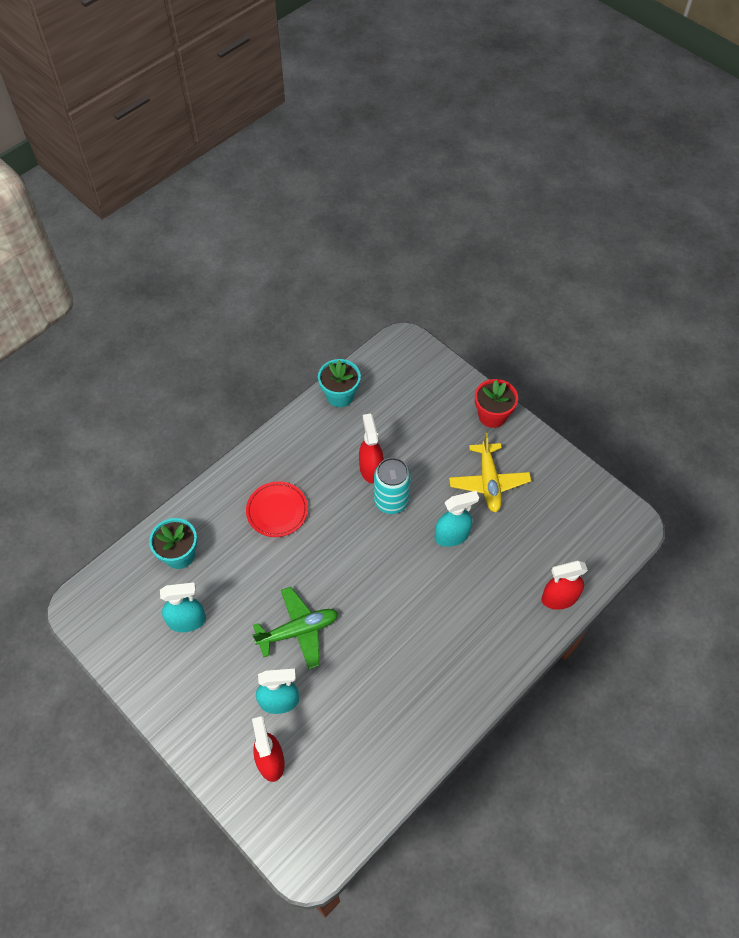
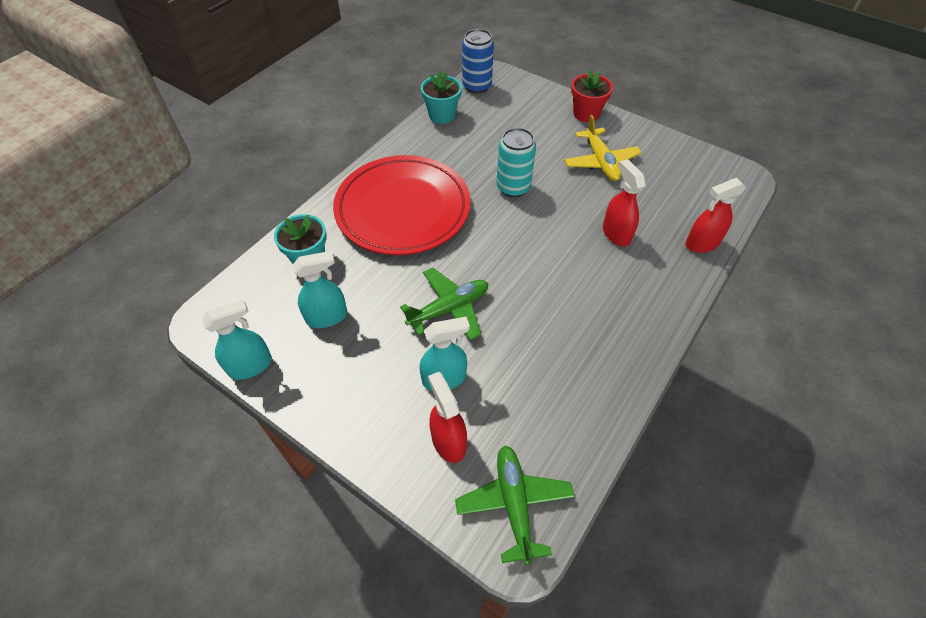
camera: 10 degrees left, 5 degrees down
(277, 511) = (403, 209): red plate -> red plate, size x2.15
(312, 826) = (514, 504): none -> green plane
(371, 469) = (486, 165): red spray bottle -> red spray bottle (616, 234)
(385, 360) = (477, 86): none -> blue can
(452, 535) = (580, 207): turquoise spray bottle -> turquoise spray bottle (251, 366)

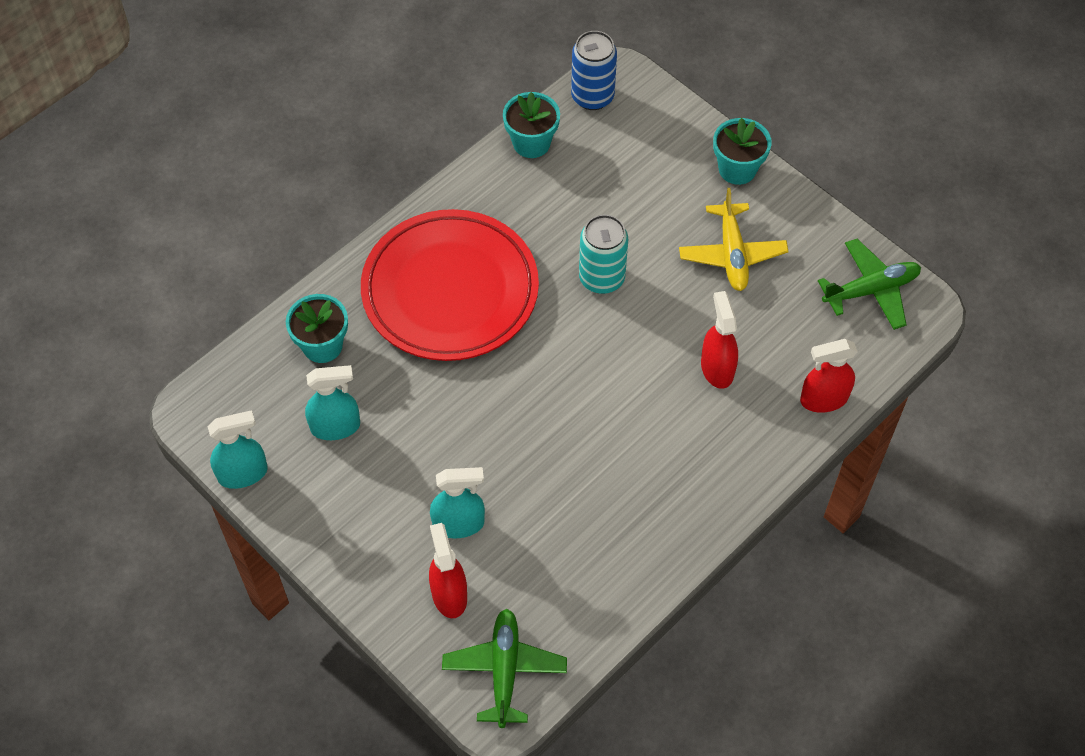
camera: 10 degrees right, 5 degrees up
(449, 309) = (481, 439): green plane -> green plane (871, 290)
(586, 114) = (737, 169): red flower pot -> turquoise flower pot

